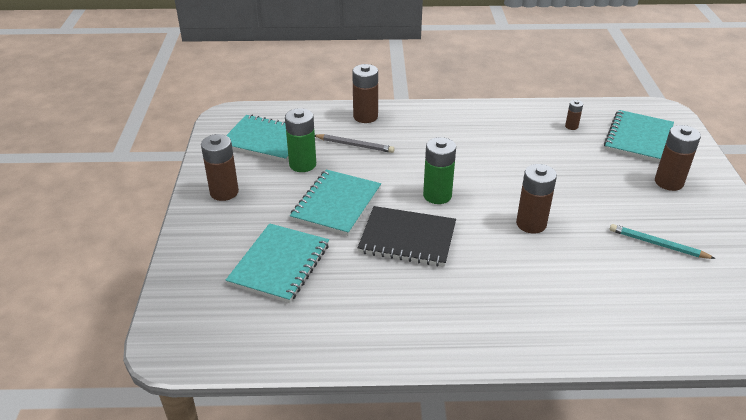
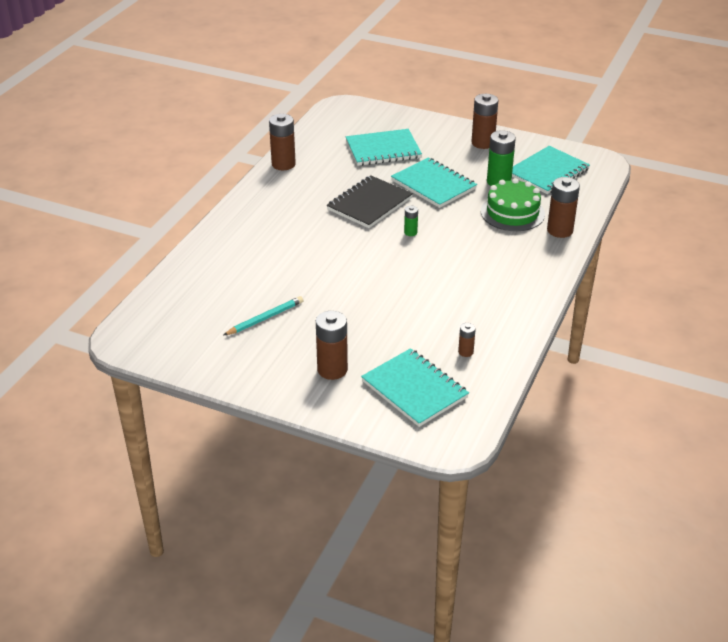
camera: 115 degrees right, 0 degrees up
(280, 264) = (383, 150): turquoise notebook -> turquoise notebook turned 60 degrees counterclockwise
(355, 145) = (512, 213): grey pencil -> green cake
(437, 195) = (410, 232): green battery -> green battery, size x0.51
(531, 224) = (340, 265): brown battery -> brown battery (283, 164)

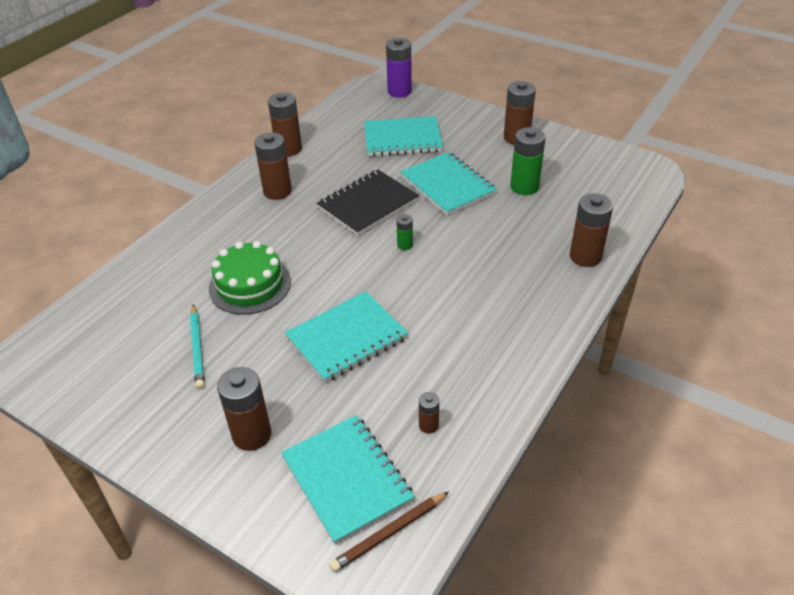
camera: 10 degrees right, 5 degrees up
(265, 318) = (197, 348): turquoise pencil -> turquoise pencil turned 105 degrees clockwise
(286, 199) = (277, 191): none -> brown battery
(368, 109) = (399, 91): none -> purple battery
(456, 417) = (389, 533): none -> brown pencil
(512, 213) = (532, 228): green cake -> green cake (250, 285)
(548, 172) = (585, 179): turquoise notebook -> turquoise notebook (347, 338)

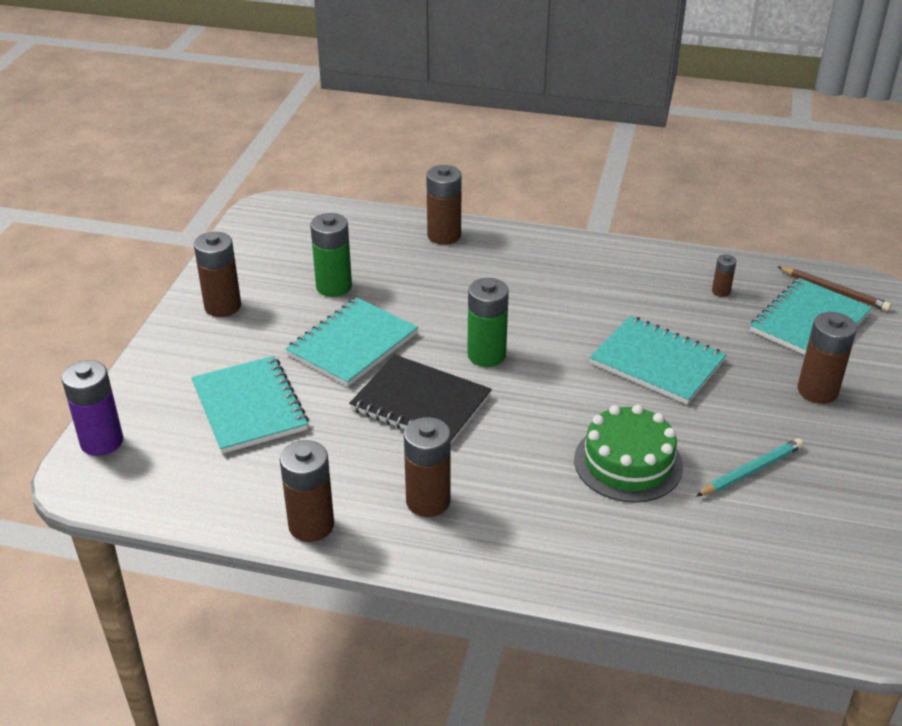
camera: 110 degrees left, 5 degrees down
(405, 245) = (486, 355): green battery -> green battery, size x1.96

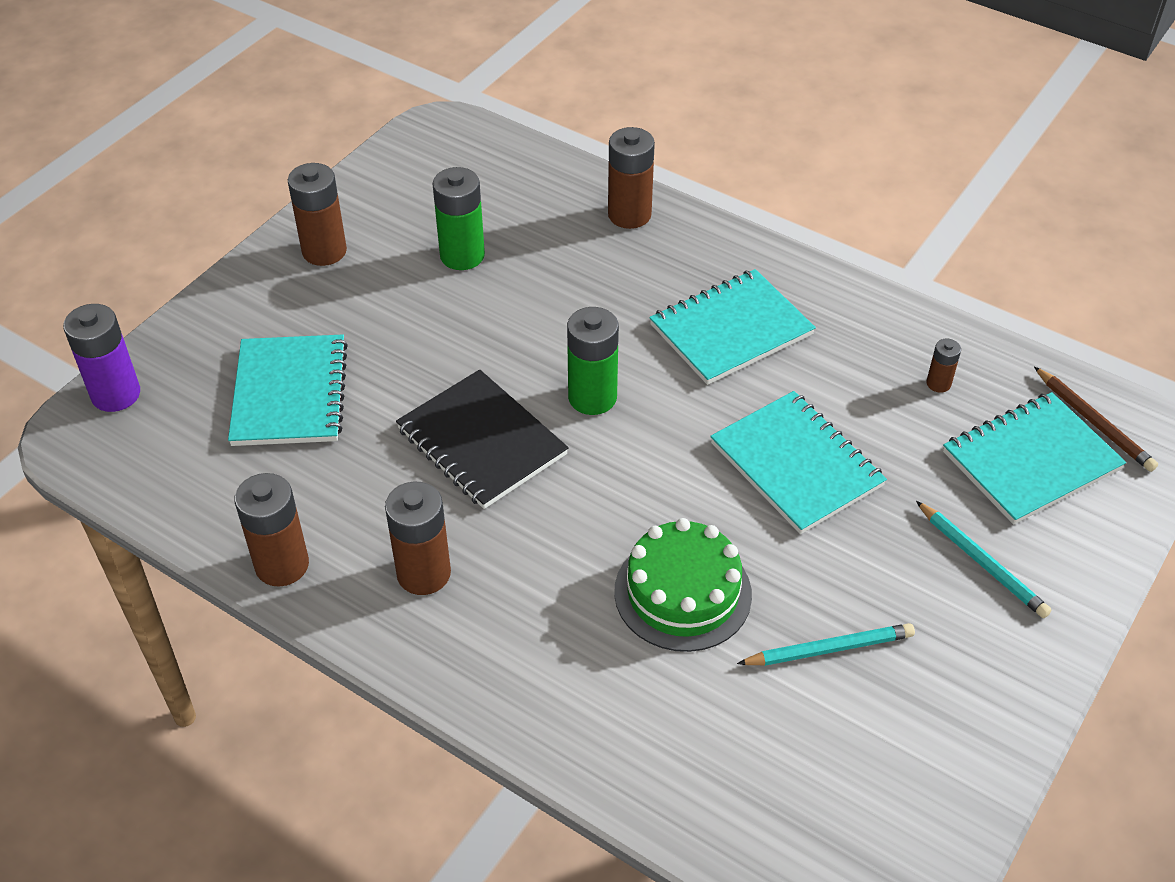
camera: 20 degrees right, 10 degrees up
(352, 344) = (443, 341): turquoise notebook -> turquoise notebook (730, 329)
(817, 391) = (982, 562): brown battery -> turquoise pencil

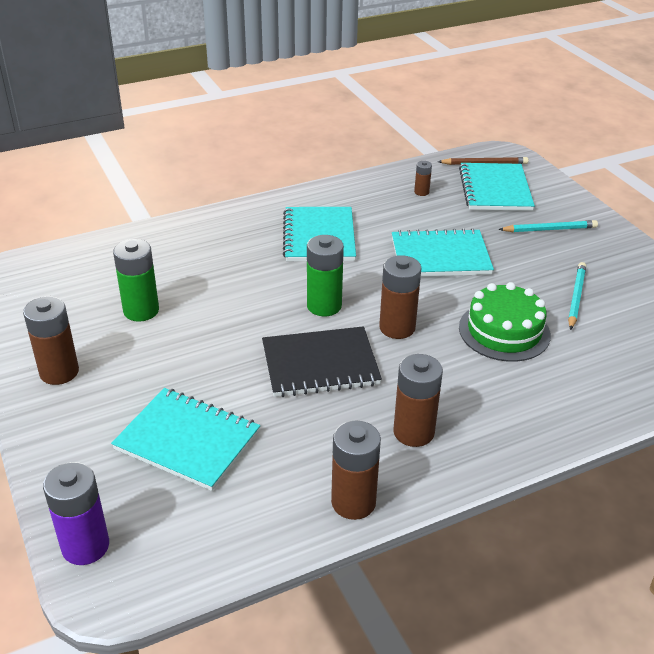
camera: 60 degrees left, 10 degrees down
(629, 215) = (184, 233): brown battery -> brown battery (397, 328)

